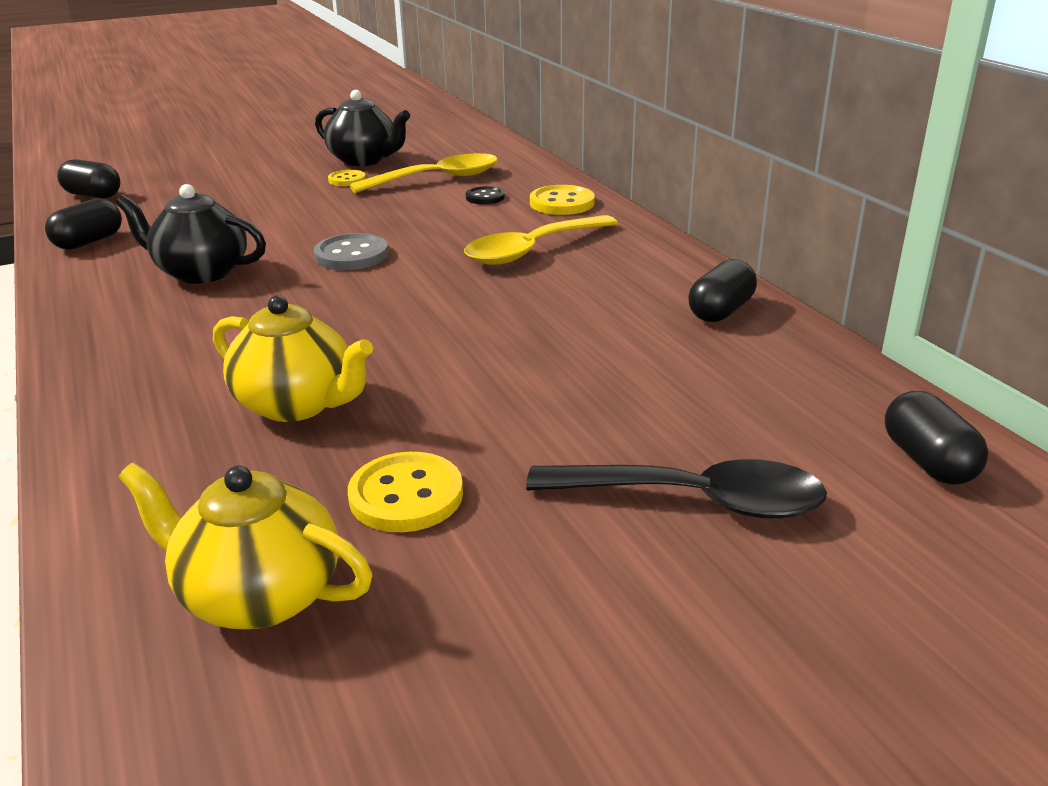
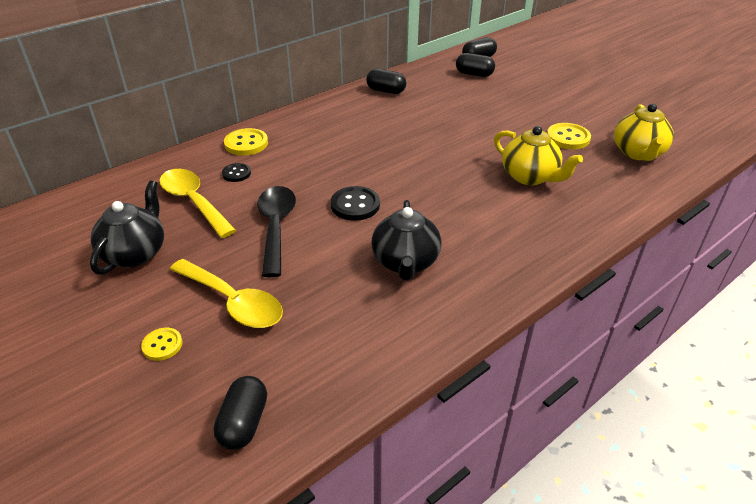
camera: 105 degrees left, 10 degrees up
(89, 242) = (369, 356): black capsule -> black capsule (474, 74)
(297, 404) = (530, 177): yellow teapot -> yellow teapot turned 120 degrees clockwise
(347, 180) = (194, 249): yellow button -> yellow button (162, 345)
(351, 255) = (355, 205): grey button -> black button
(532, 250) = (329, 143): yellow spoon -> yellow spoon (233, 302)
(695, 500) = (527, 90): black spoon -> black spoon (276, 227)

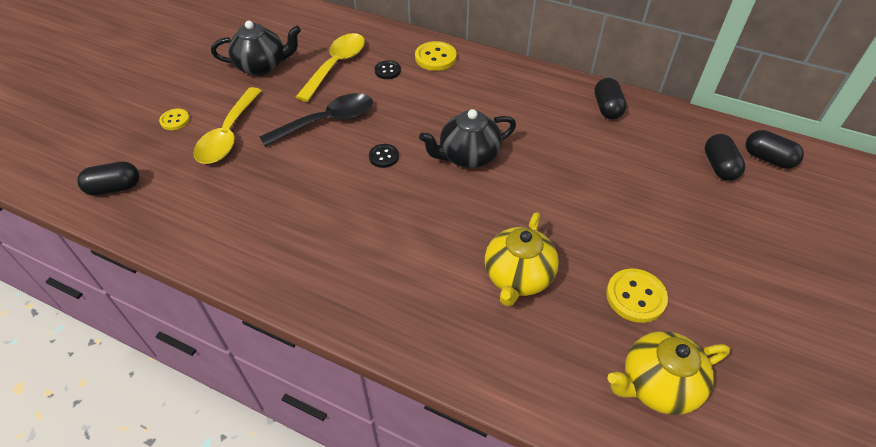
camera: 65 degrees right, 10 degrees up
(355, 205) = (383, 157): black button -> black button, size x0.62
(405, 262) = (317, 217): black teapot -> black teapot (468, 156)

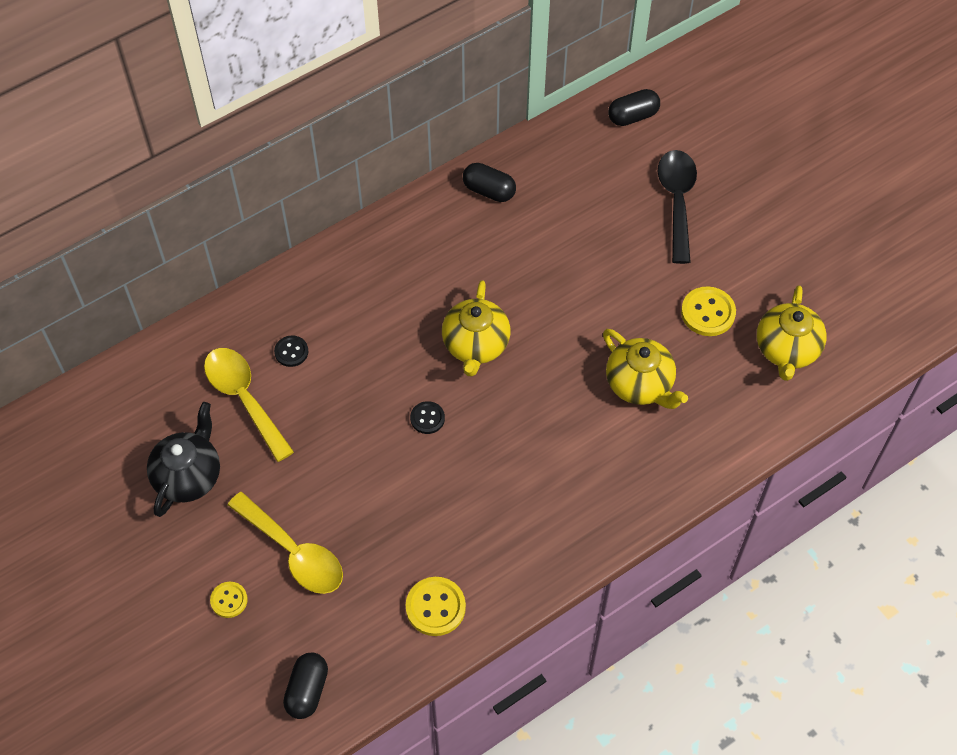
camera: 60 degrees left, 10 degrees up
(327, 121) = (337, 447): black spoon -> black spoon (677, 201)
(435, 57) = (302, 294): yellow button -> yellow button (435, 607)
(468, 156) = (476, 345): black teapot -> yellow teapot
(719, 166) = (618, 158): black capsule -> none

